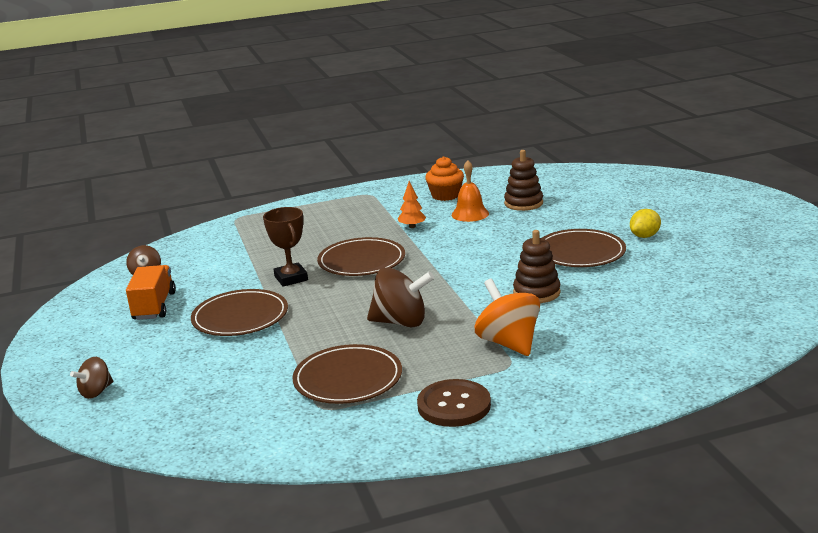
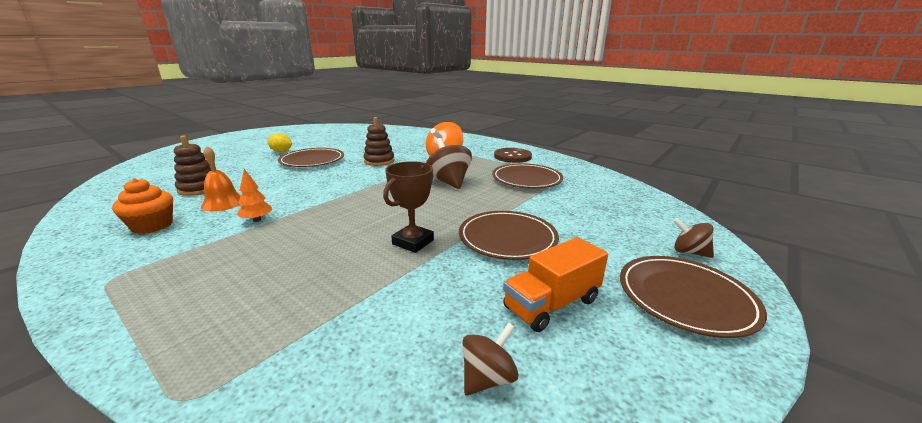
camera: 125 degrees left, 0 degrees up
(96, 392) = (689, 252): brown spinning top -> brown spinning top turned 150 degrees counterclockwise
(361, 261) = (354, 220): brown plate -> brown plate (685, 297)

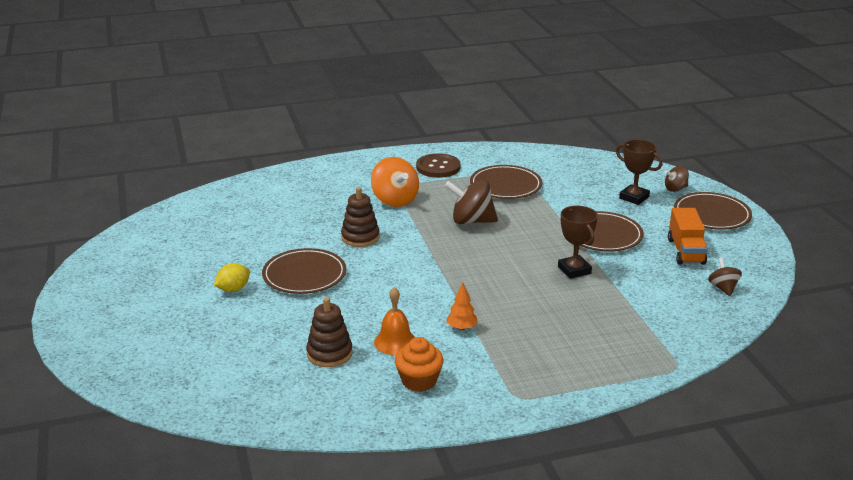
camera: 55 degrees left, 5 degrees up
(616, 234) = (634, 197): none -> brown trophy

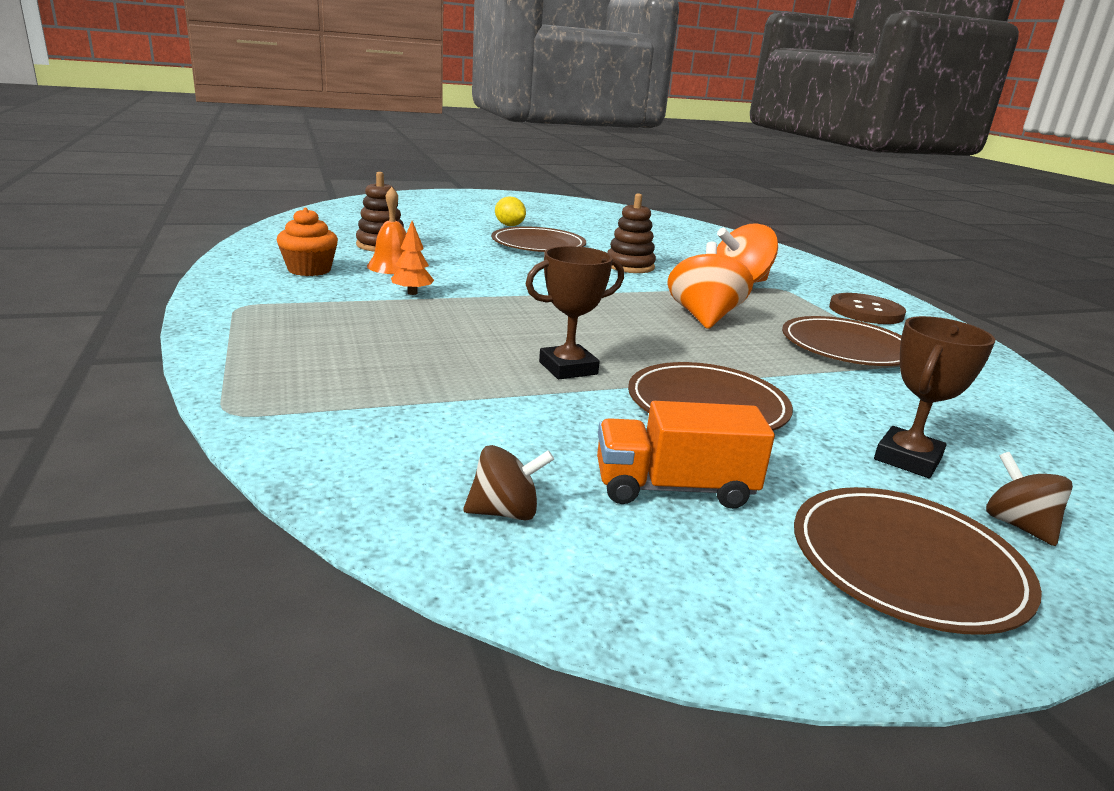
camera: 85 degrees right, 5 degrees down
(471, 221) = (704, 317): brown spinning top -> orange spinning top

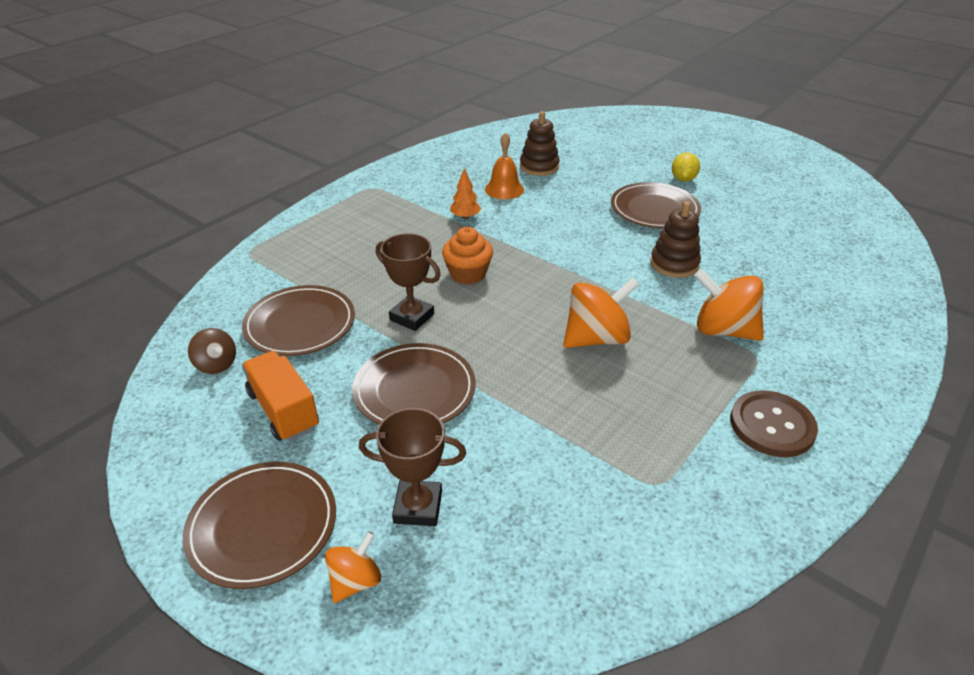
camera: 60 degrees right, 15 degrees up
(309, 270) = (454, 173): orange cupcake -> orange cupcake (468, 274)
(846, 347) = (634, 432): brown plate -> brown plate (300, 324)
(1017, 525) = (355, 581): brown spinning top -> orange spinning top

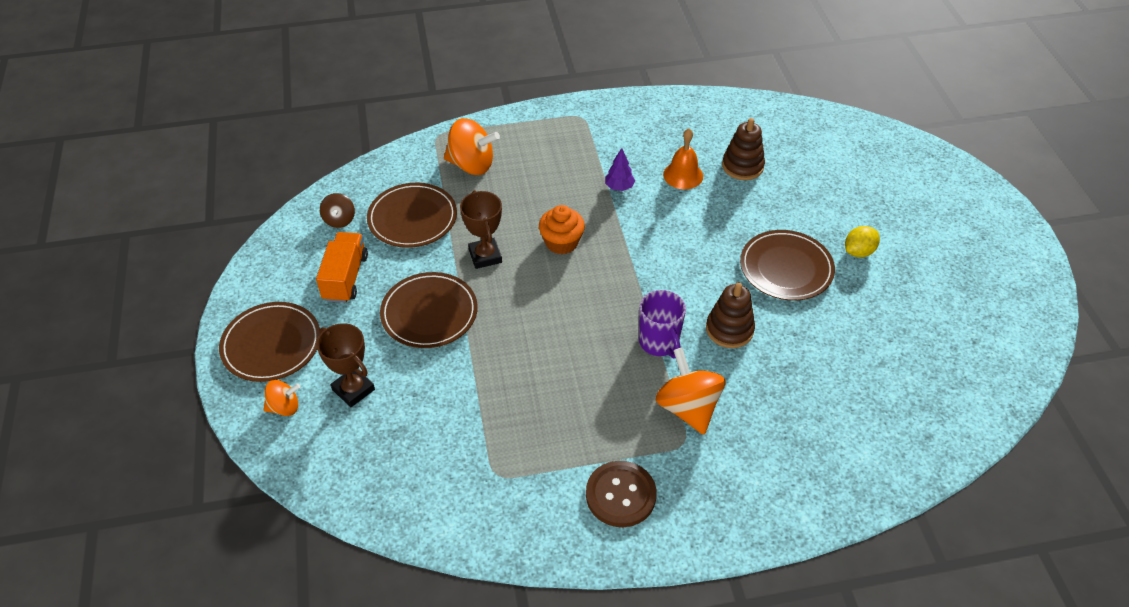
camera: 40 degrees right, 10 degrees up
(465, 217) = (619, 187): orange tree -> purple tree
(596, 338) = (587, 352): orange spinning top -> orange spinning top (472, 165)
(640, 300) = (659, 343): none -> purple mug

